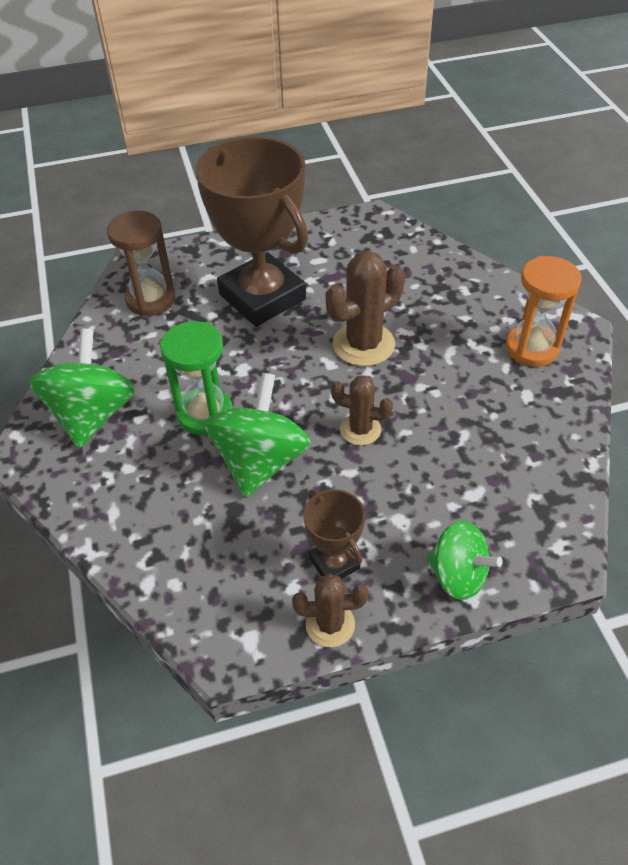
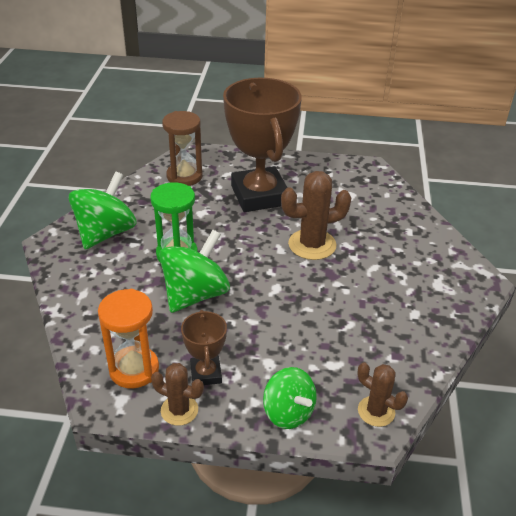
camera: 20 degrees right, 10 degrees down
(360, 429) = (276, 297): brown cactus -> brown cactus (376, 411)
(532, 348) = (438, 284): orange hourglass -> orange hourglass (134, 369)

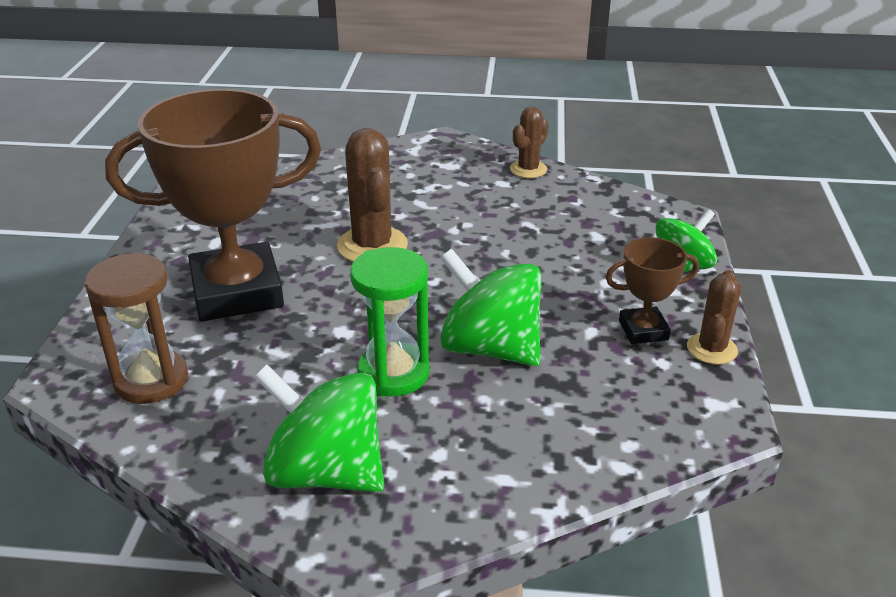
camera: 90 degrees left, 5 degrees down
(134, 369) = (657, 396): orange hourglass -> none
(376, 411) = (657, 214): brown cactus -> brown cactus (528, 169)

